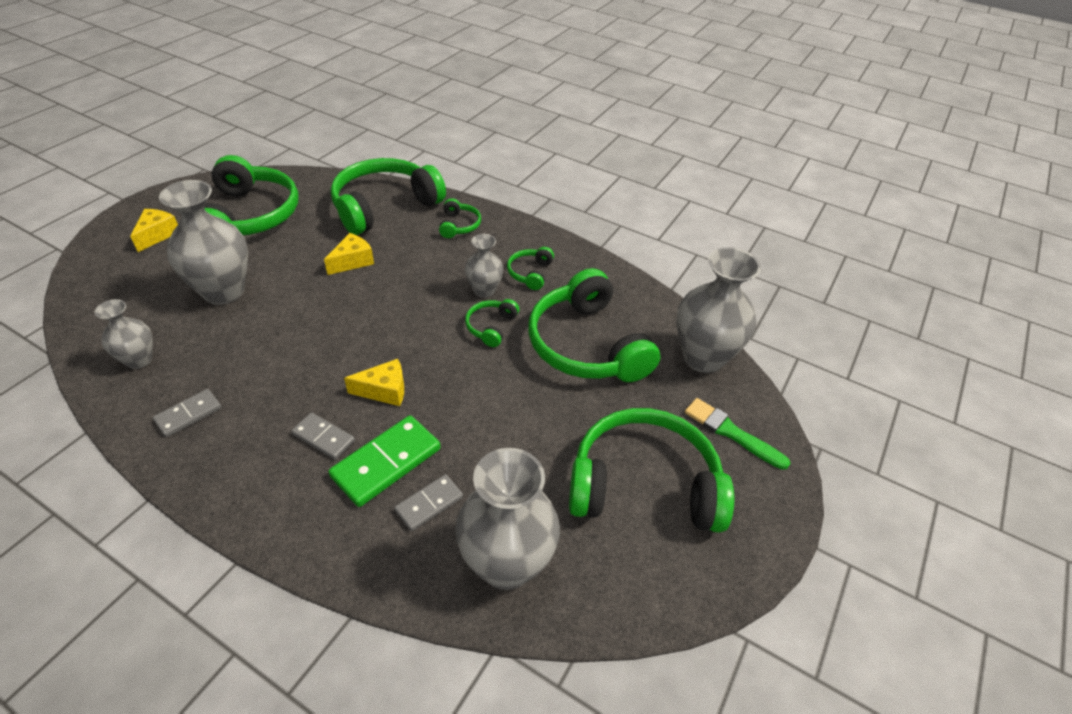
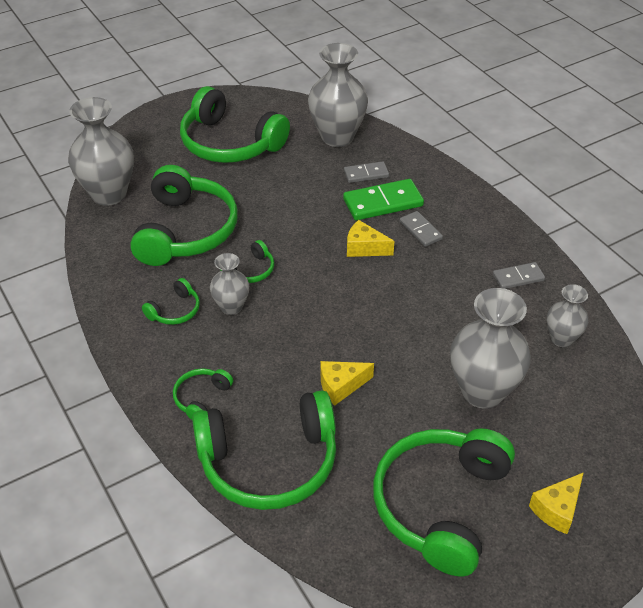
camera: 150 degrees left, 0 degrees up
(731, 432) = (147, 149): green brush -> none

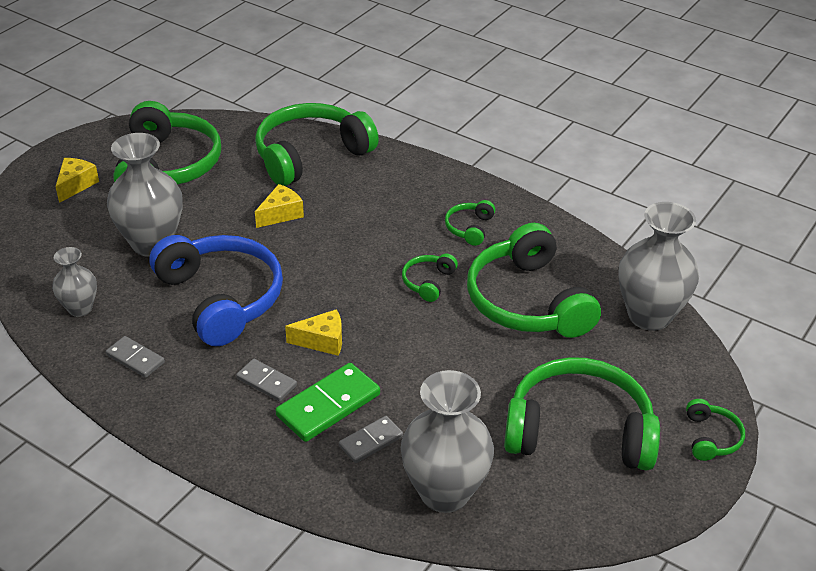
camera: 155 degrees right, 5 degrees down
(201, 398) = (392, 176): green headphones -> green headphones (711, 437)
(231, 307) = (420, 245): grey vase -> none
(432, 309) = (221, 298): none -> blue headphones
(518, 277) = (135, 359): grey domino -> grey domino turned 75 degrees clockwise

